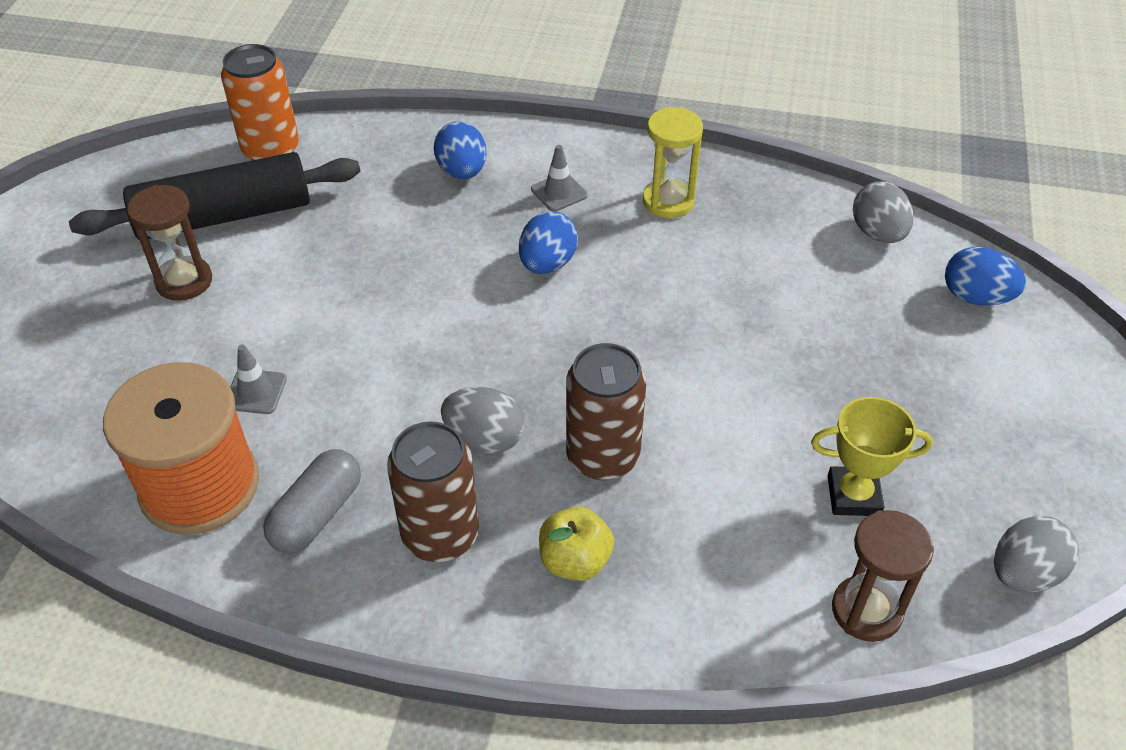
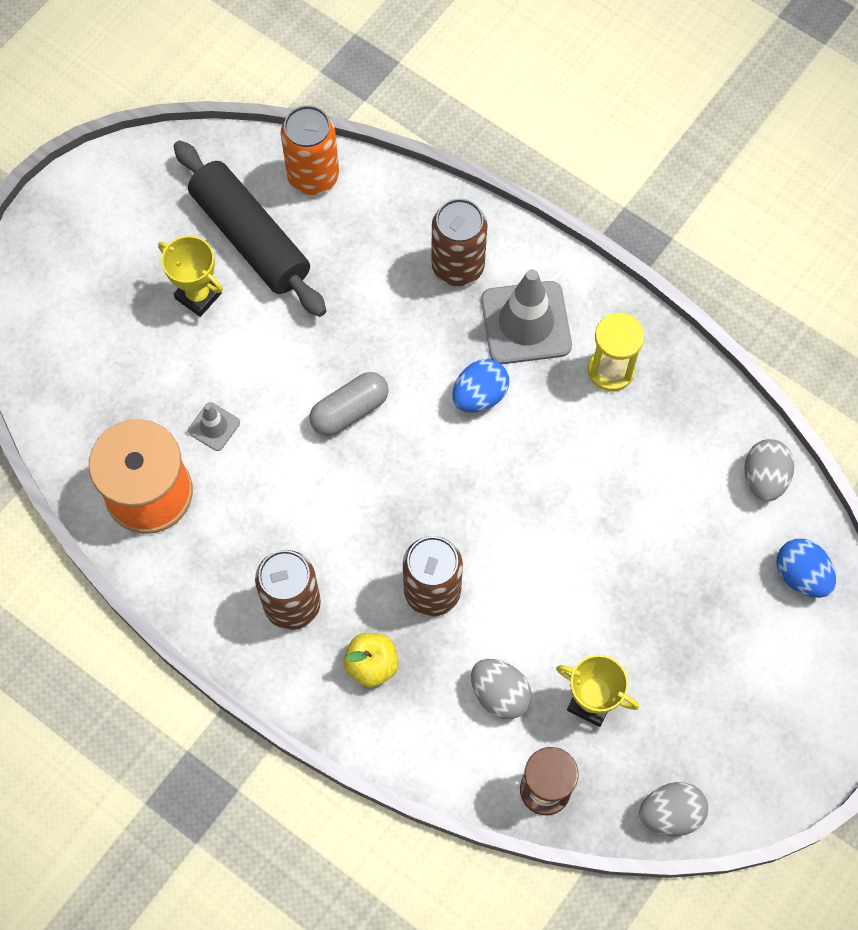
camera: 25 degrees right, 20 degrees up
(184, 281) = (198, 296): brown hourglass -> yellow trophy
(224, 216) = (251, 238): black rolling pin -> black rolling pin turned 45 degrees clockwise
(317, 514) = (218, 551): grey capsule -> grey capsule (349, 411)
(462, 171) = (458, 266): blue egg -> brown can
(485, 439) = (357, 539): grey egg -> grey egg (499, 694)
(559, 192) = (526, 323): grey traffic cone -> grey traffic cone, size x2.08

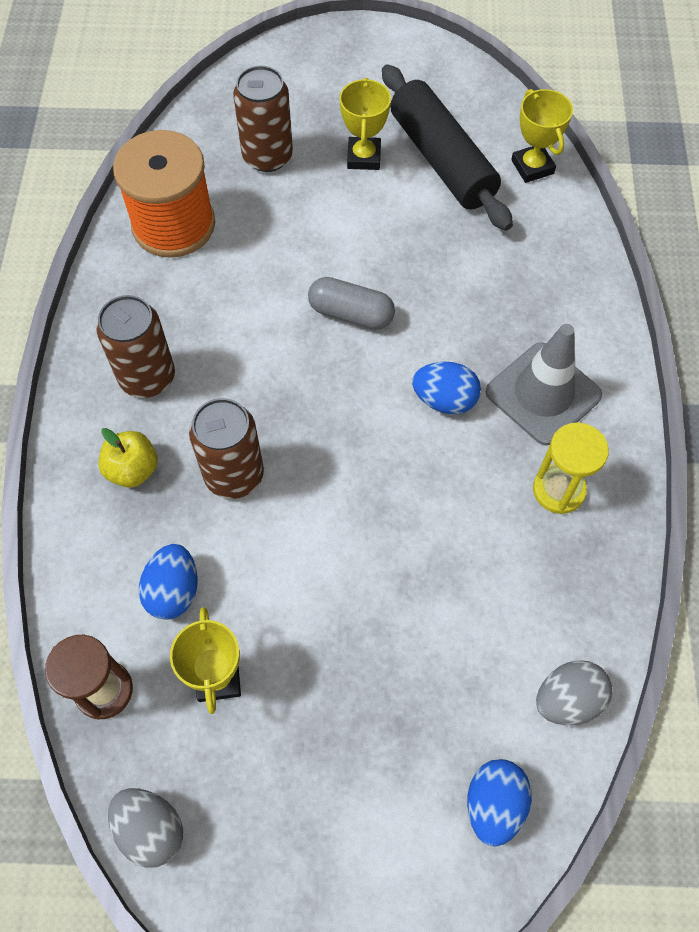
camera: 55 degrees right, 5 degrees down
(214, 427) = (262, 232): grey traffic cone -> none
(251, 238) = (442, 160): black rolling pin -> black rolling pin turned 45 degrees counterclockwise
(313, 176) = (532, 167): orange can -> yellow trophy
(458, 266) = (548, 311): brown can -> brown can (267, 156)
(499, 694) = (173, 591): grey egg -> blue egg

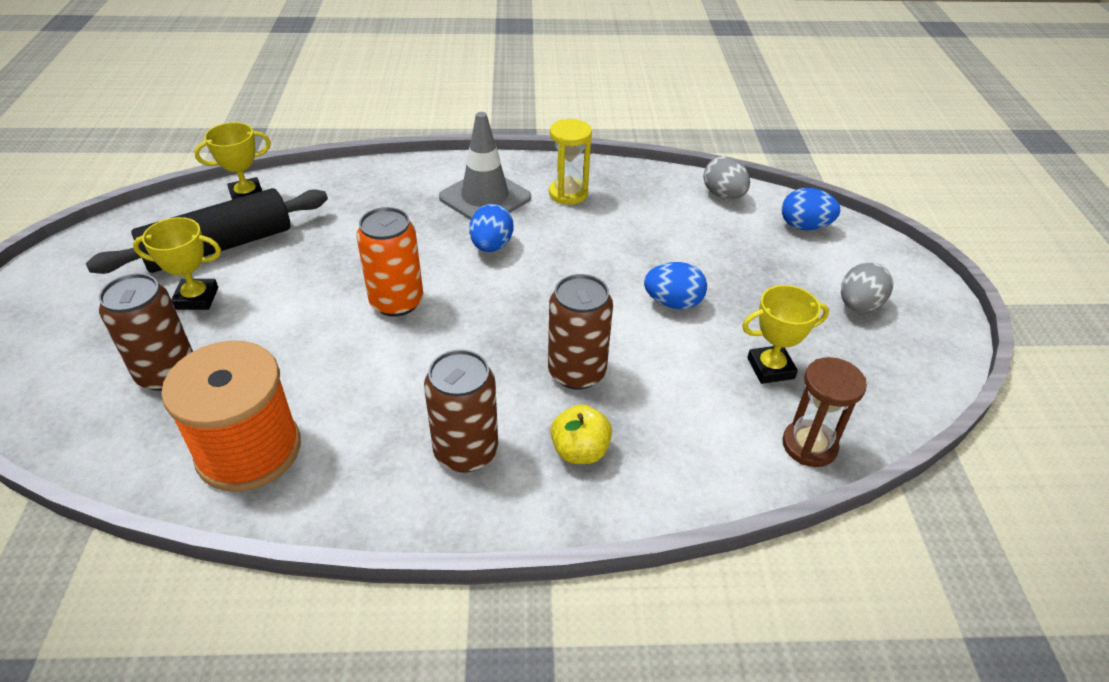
camera: 95 degrees left, 20 degrees down
(151, 829) = (907, 399): grey egg -> grey egg (859, 305)
(173, 591) = (701, 405): blue egg -> blue egg (673, 303)
(351, 314) = (396, 302): grey capsule -> orange can

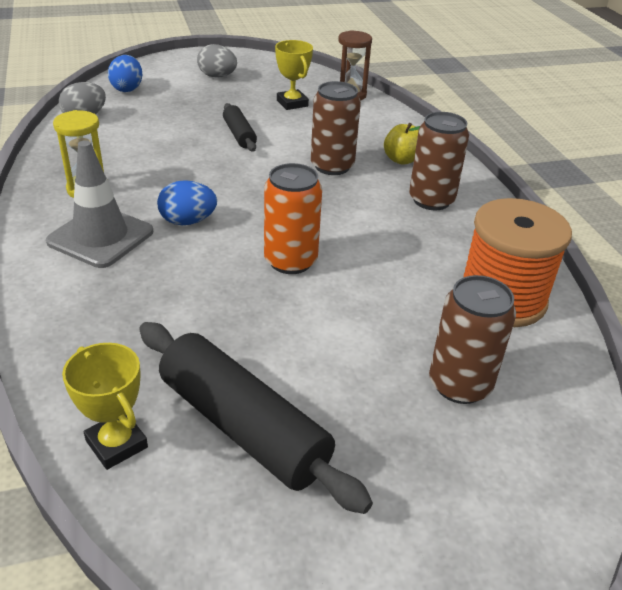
camera: 105 degrees left, 5 degrees down
(196, 298) = (345, 408): yellow trophy -> none
(673, 303) = (239, 135): blue egg -> black rolling pin

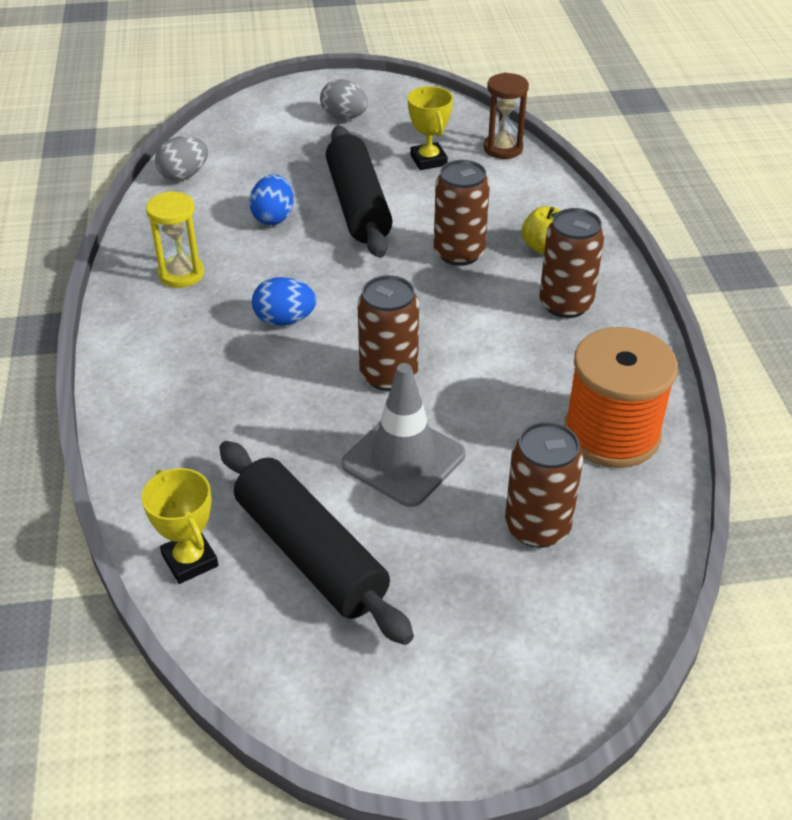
camera: 10 degrees right, 5 degrees up
(100, 237) = (191, 335): grey traffic cone -> grey traffic cone (403, 459)
(127, 89) = (235, 134): blue egg -> blue egg (273, 217)
(239, 135) = (358, 205): black rolling pin -> black rolling pin, size x1.91
(290, 261) = (388, 375): orange can -> brown can

